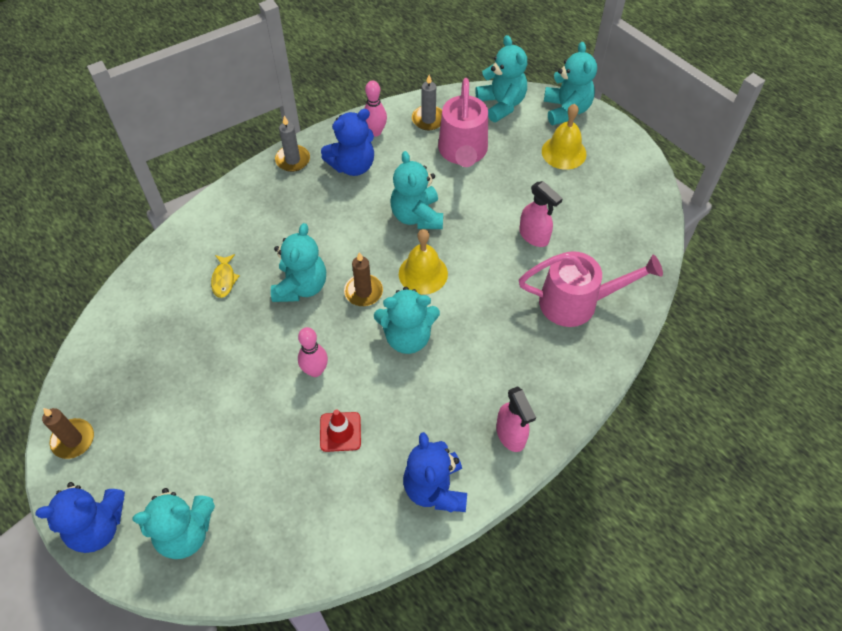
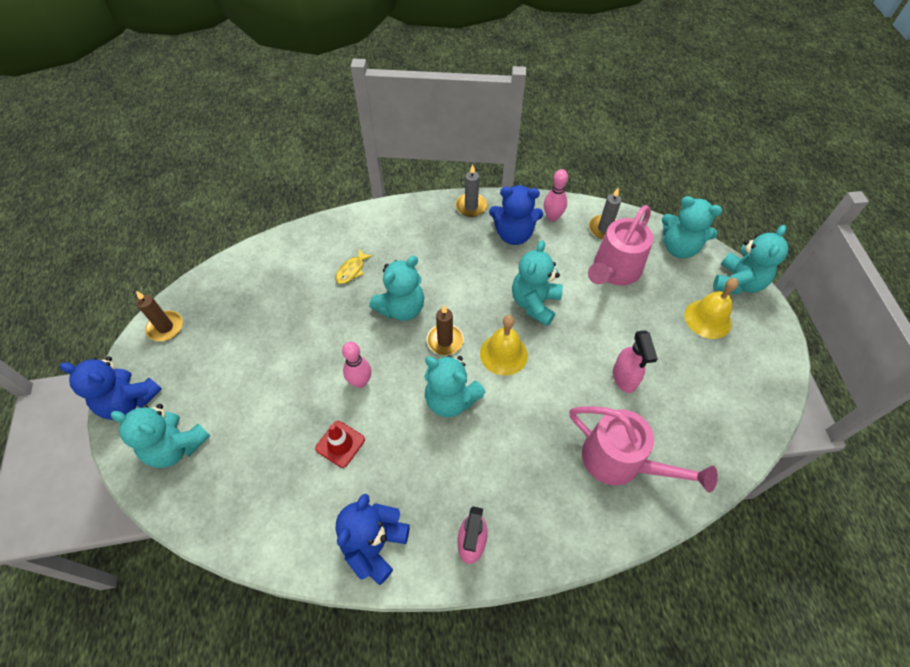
camera: 35 degrees right, 0 degrees up
(501, 104) = (679, 248): turquoise teddy bear -> turquoise teddy bear turned 105 degrees clockwise

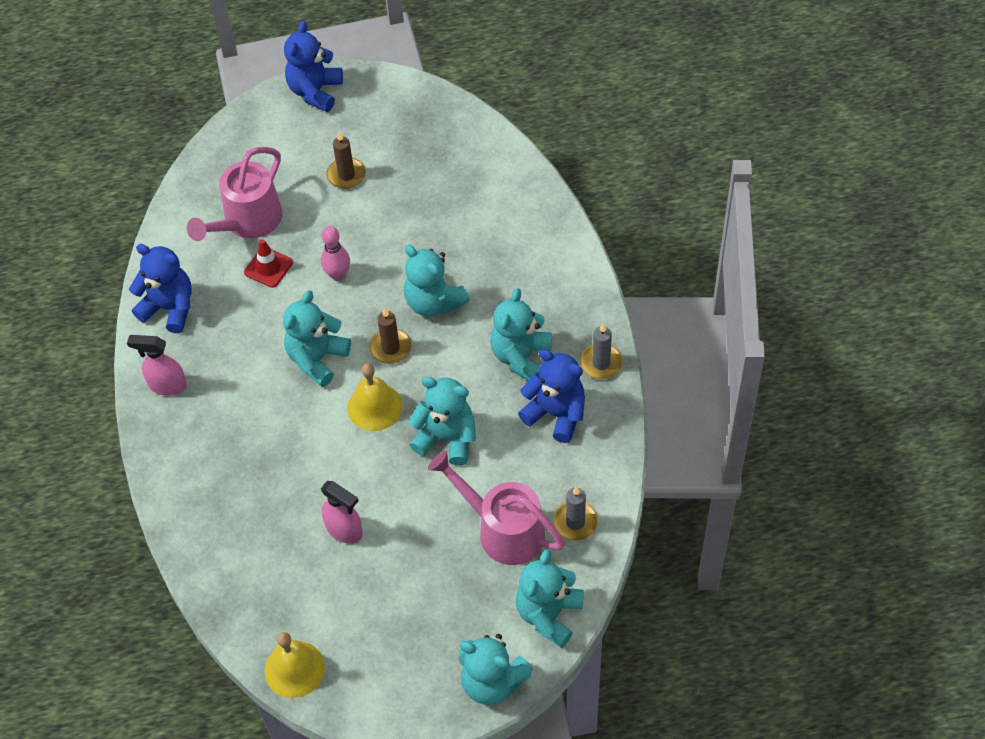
camera: 90 degrees right, 0 degrees up
(165, 327) = (400, 96): brown candle -> brown candle (346, 175)
(176, 446) = (268, 139): turquoise teddy bear -> turquoise teddy bear (521, 356)
(351, 270) = (486, 247): yellow fish -> none
(513, 234) = (556, 413): blue teddy bear -> blue teddy bear turned 120 degrees clockwise
(552, 217) = (591, 459): pink bowling pin -> none
(621, 462) = (243, 520): pink watering can -> pink watering can (247, 222)
(624, 378) = (344, 530): pink spray bottle -> pink spray bottle turned 135 degrees counterclockwise
(707, 319) = (431, 634): yellow bell -> yellow bell (294, 669)

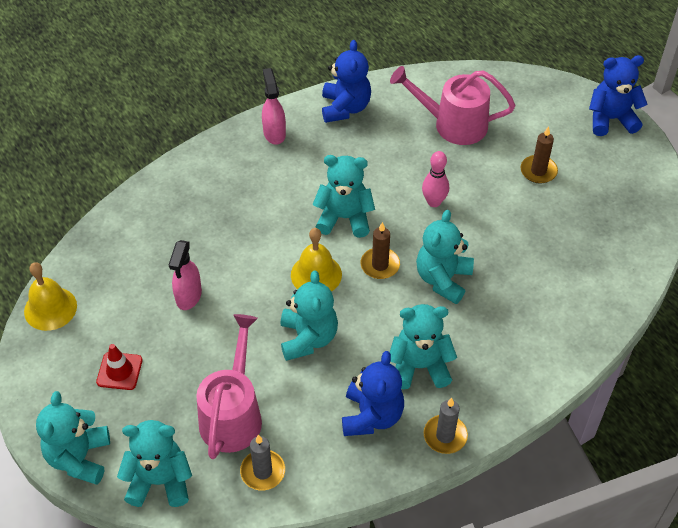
camera: 65 degrees right, 5 degrees down
(268, 267) = (416, 154): red traffic cone -> red traffic cone (119, 371)

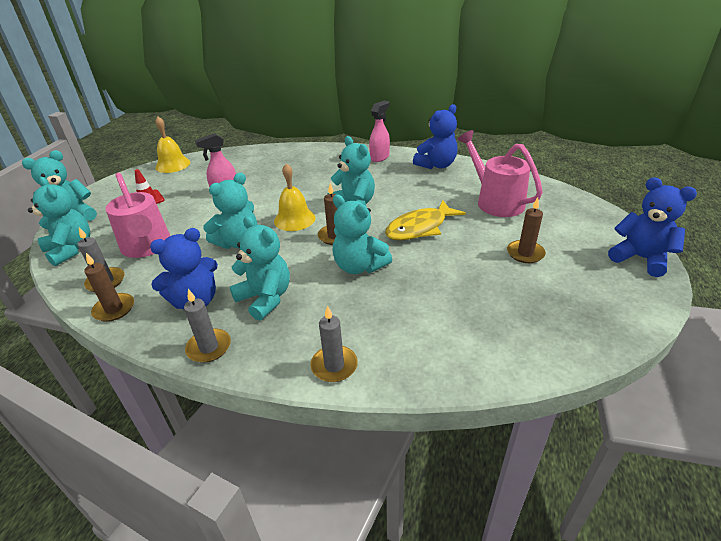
camera: 50 degrees right, 15 degrees down
(233, 413) = (147, 247): pink watering can -> pink watering can turned 90 degrees clockwise
(319, 481) = (114, 309): none -> brown candle
(434, 202) = (420, 228): pink bowling pin -> yellow fish
(443, 279) = (359, 266): turquoise teddy bear -> turquoise teddy bear turned 120 degrees counterclockwise
(541, 371) = (334, 366): none -> grey candle

